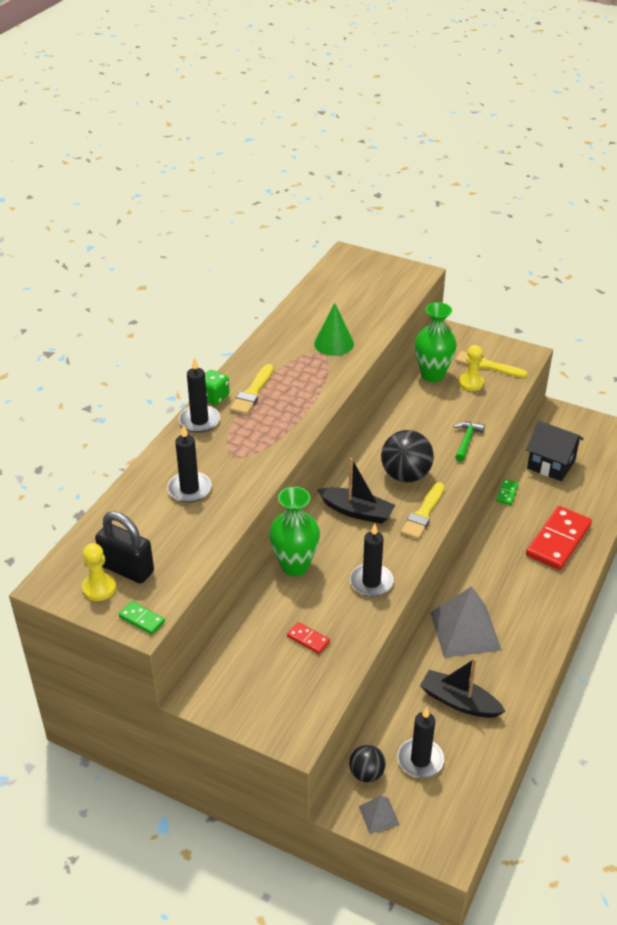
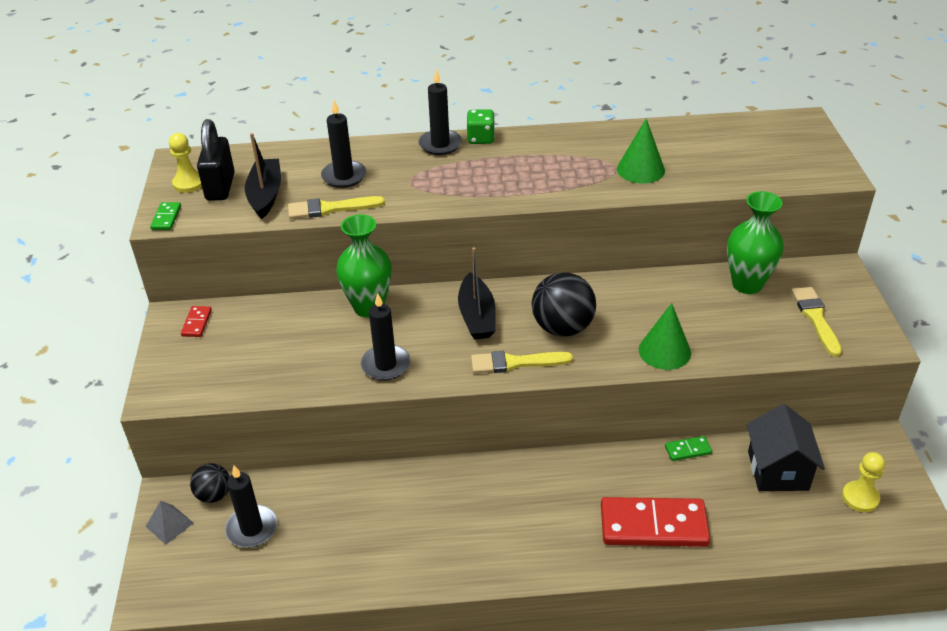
camera: 60 degrees right, 0 degrees up
(252, 392) = (510, 155): yellow brush -> yellow brush (330, 208)
(308, 639) = (280, 354): red domino -> red domino (197, 323)
(459, 702) = (345, 530): black boat -> black boat (265, 195)
(465, 631) = (446, 496): grey pyramid -> none
(466, 441) = (664, 351): green hammer -> green cone
(471, 383) = (768, 317): yellow pawn -> yellow pawn (860, 498)

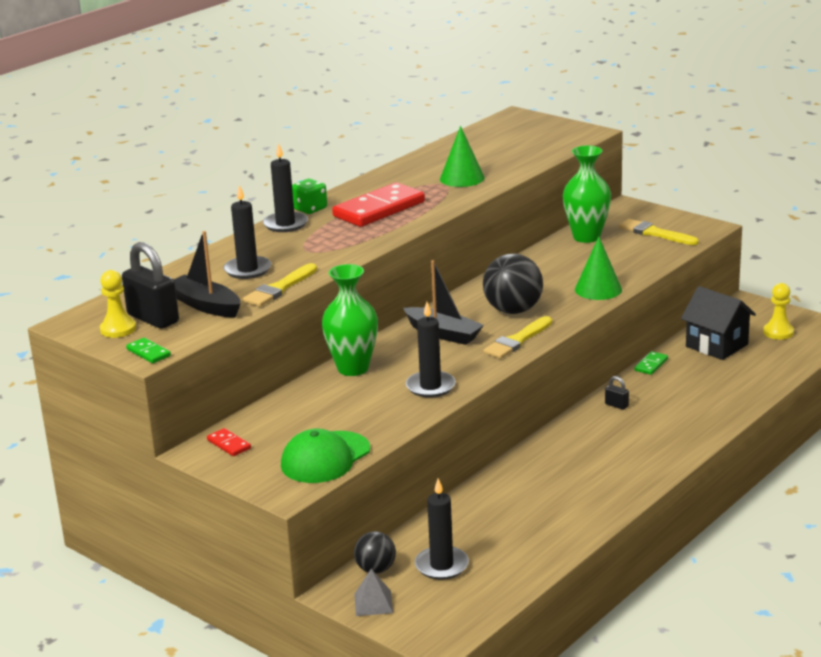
camera: 45 degrees left, 15 degrees down
(222, 382) = (325, 458): none -> green cap
(595, 472) = (616, 405): none -> black padlock
(653, 525) = (694, 407): red domino -> red domino (379, 209)

